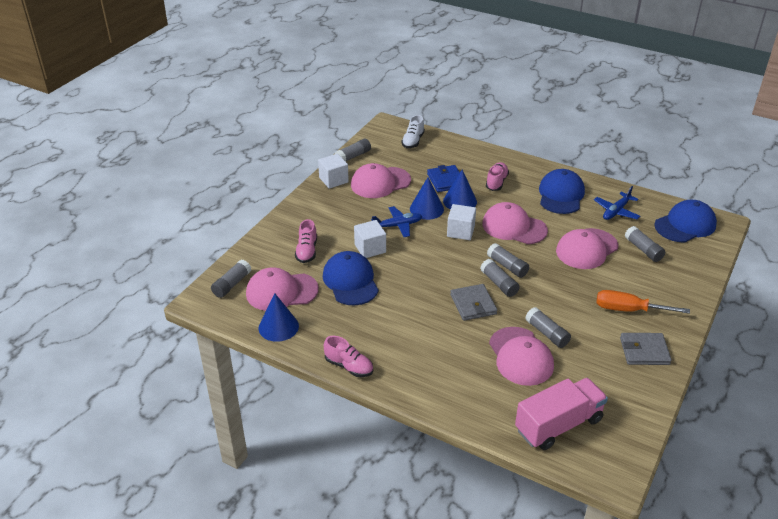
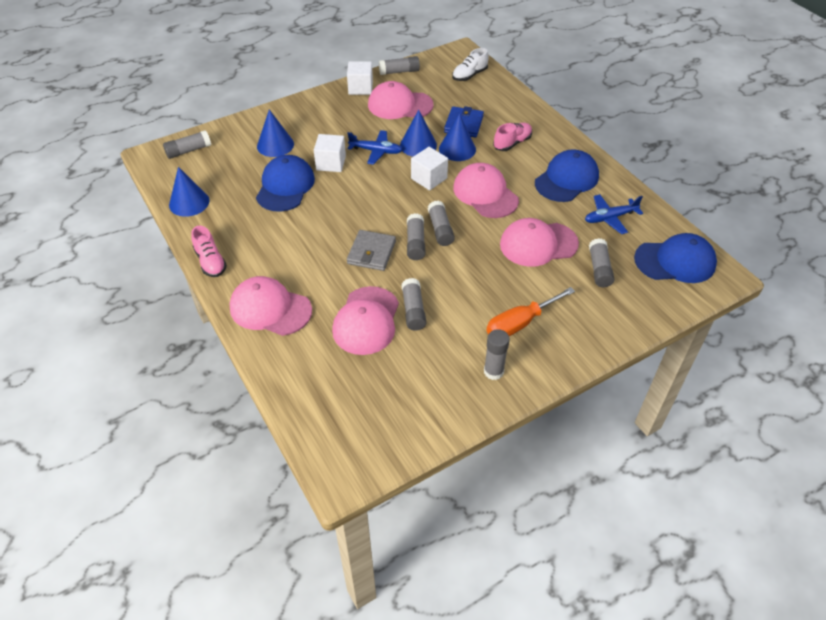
camera: 30 degrees right, 10 degrees up
(281, 291) = (220, 173): pink cap -> pink cap (270, 309)
(307, 251) = (275, 145): pink shoe -> blue cone
(558, 425) = (336, 402): pink truck -> none
(629, 310) = (520, 323): orange screwdriver -> orange screwdriver turned 75 degrees counterclockwise
(644, 351) = (493, 371): grey wallet -> grey glue stick

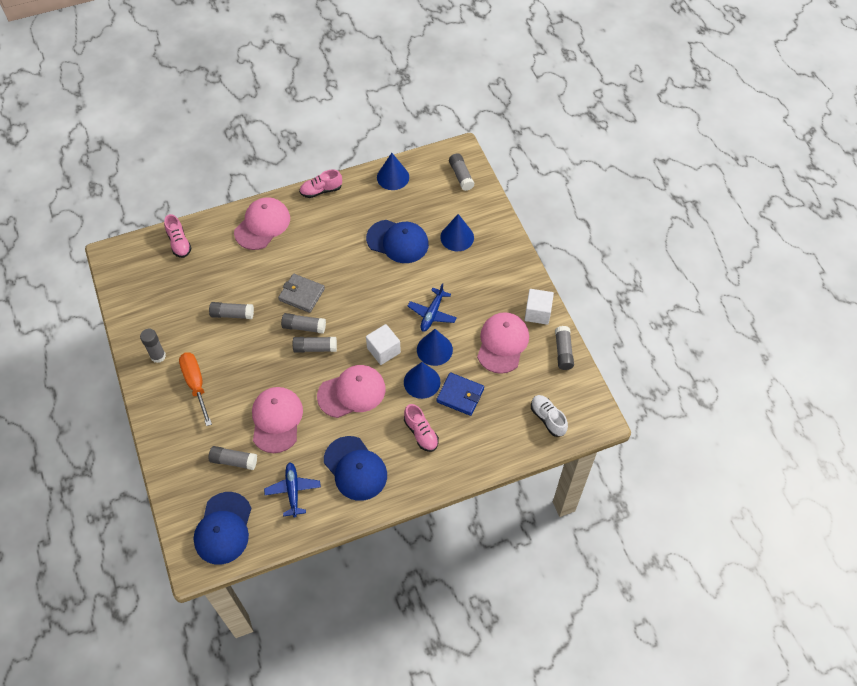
camera: 100 degrees right, 10 degrees up
(309, 394) = (179, 243): none -> pink shoe
(331, 163) = (422, 277): white cube -> none
(366, 321) = (232, 283): pink cap -> none

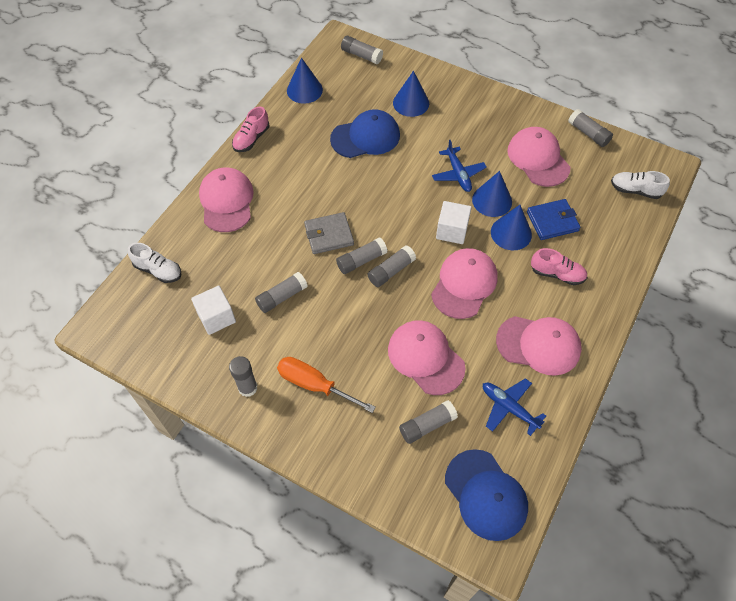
camera: 40 degrees left, 0 degrees up
(179, 243) = (158, 270): pink shoe -> white shoe
(355, 468) = (538, 345): blue cap -> pink cap
(537, 313) = (537, 118): white cube -> white cube (216, 317)

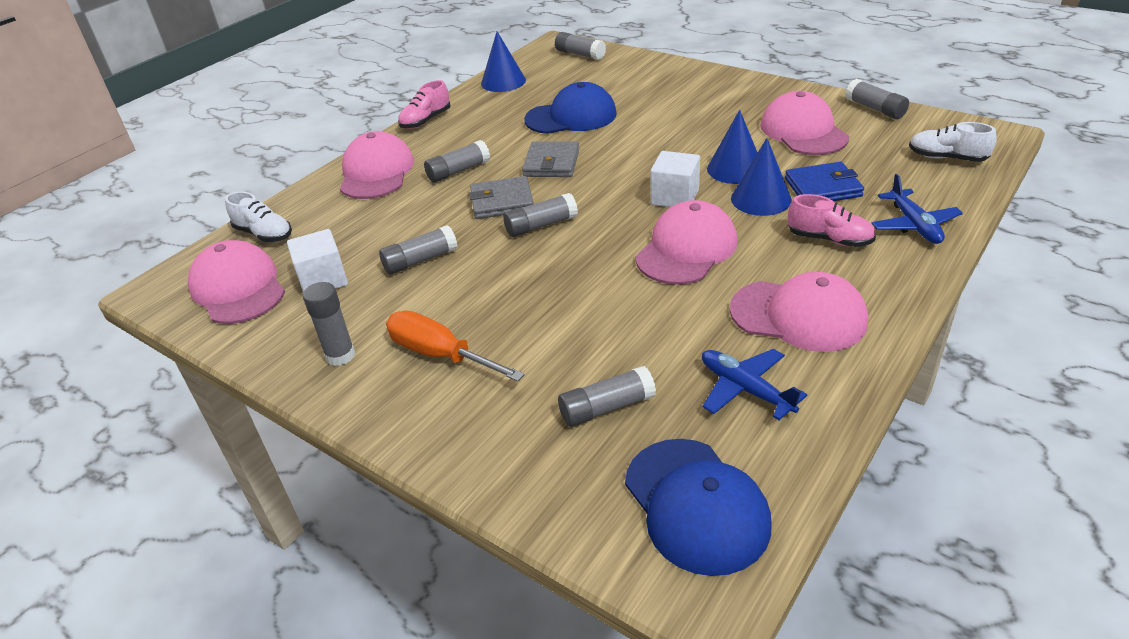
camera: 10 degrees right, 20 degrees down
(358, 192) = (551, 163): none -> grey wallet
(391, 271) = (581, 235): grey glue stick -> grey glue stick (458, 171)
(411, 103) = (635, 88): blue cone -> none
(425, 358) = (617, 327): pink cap -> pink cap (238, 288)
(458, 174) = (690, 146): blue plane -> blue plane (914, 225)

